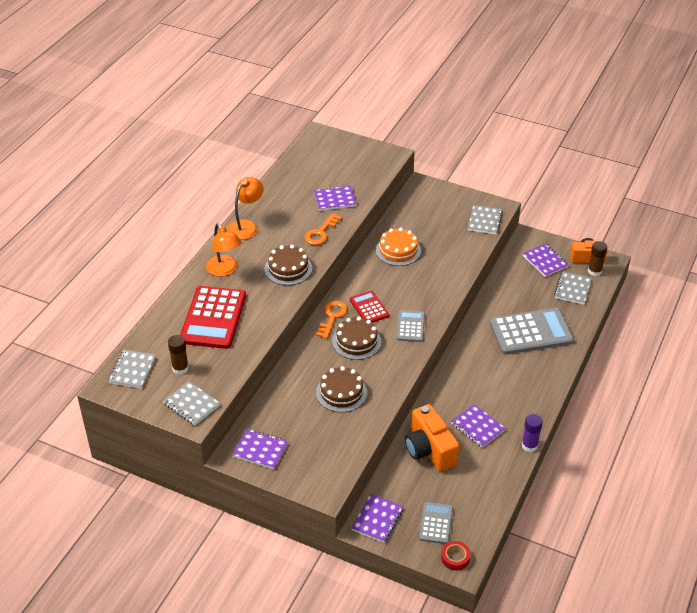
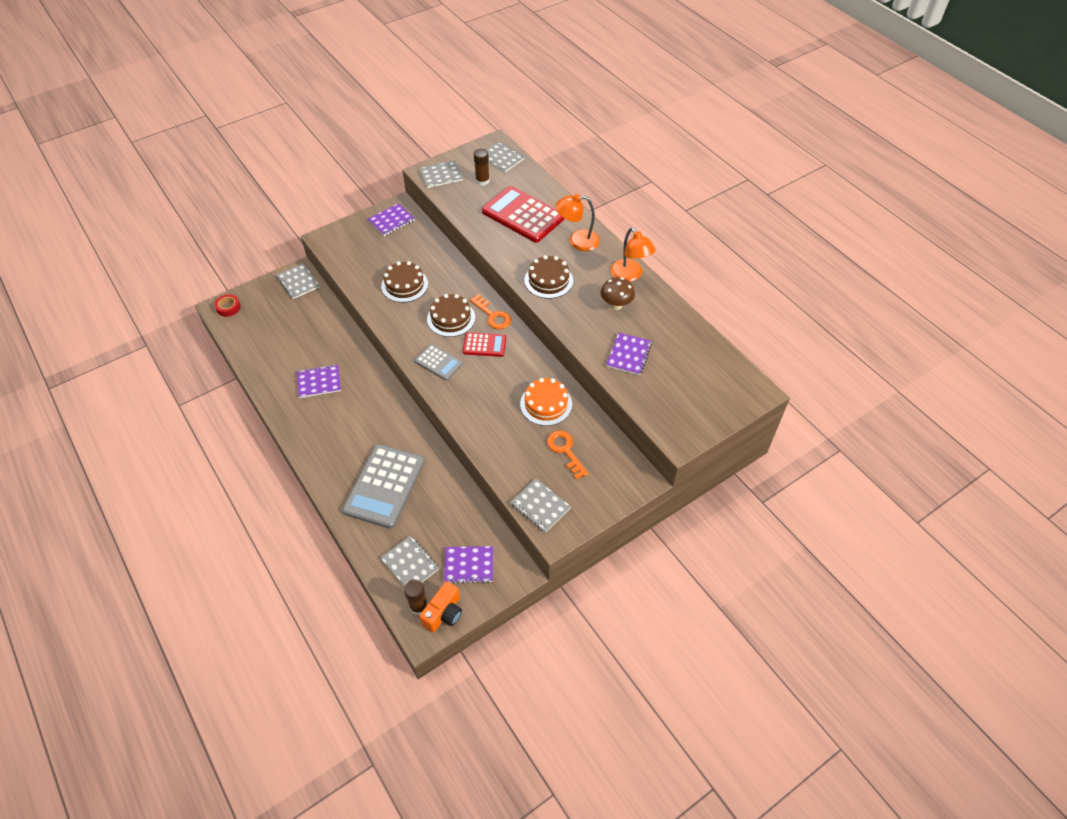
camera: 120 degrees right, 10 degrees up
(287, 222) = (616, 305): none -> brown mushroom
(321, 233) = (583, 322): orange key -> orange key (565, 451)
(377, 519) = (298, 282): purple notebook -> grey notebook
(429, 450) = (326, 340): orange camera -> none
(436, 523) = (264, 311): grey calculator -> none
(529, 445) = (270, 406): purple glue stick -> none

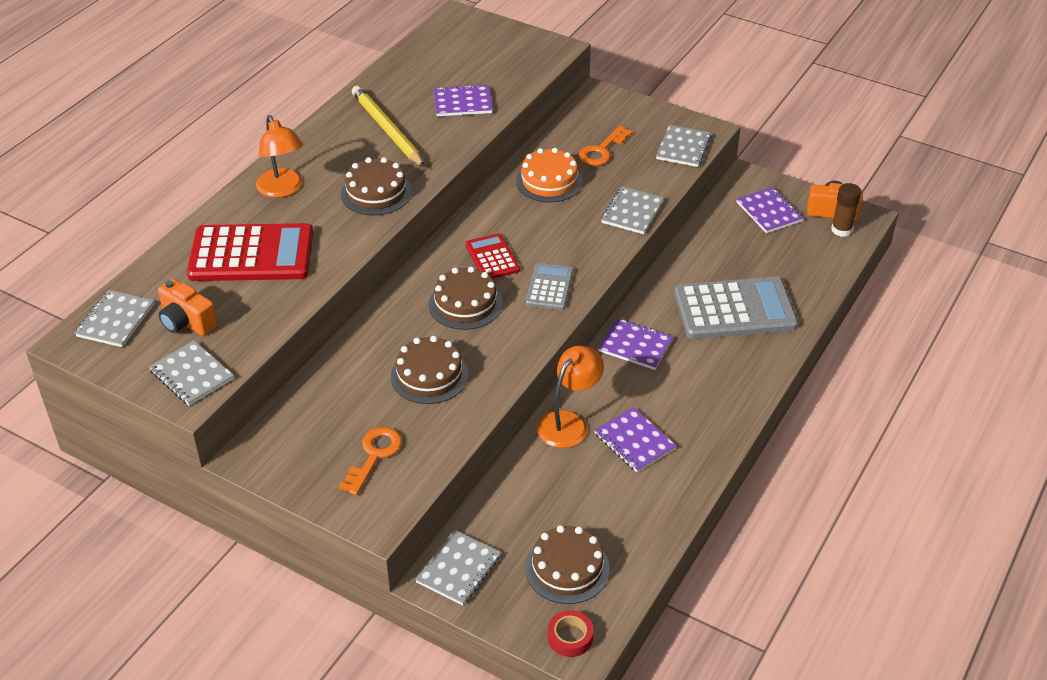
camera: 115 degrees left, 10 degrees down
(264, 321) = (567, 568): none -> brown cake
(391, 221) = (291, 451): purple notebook -> purple notebook (635, 345)
(410, 564) = (805, 252): grey notebook -> grey notebook (632, 212)
(482, 181) = (187, 322): brown glue stick -> orange camera
(493, 315) = (435, 267): orange key -> orange key (374, 456)
(523, 215) = (251, 254): red calculator -> red calculator turned 105 degrees counterclockwise
(616, 305) = (387, 129): brown mushroom -> yellow pencil
(630, 275) = (327, 131): orange lamp -> orange lamp (569, 422)

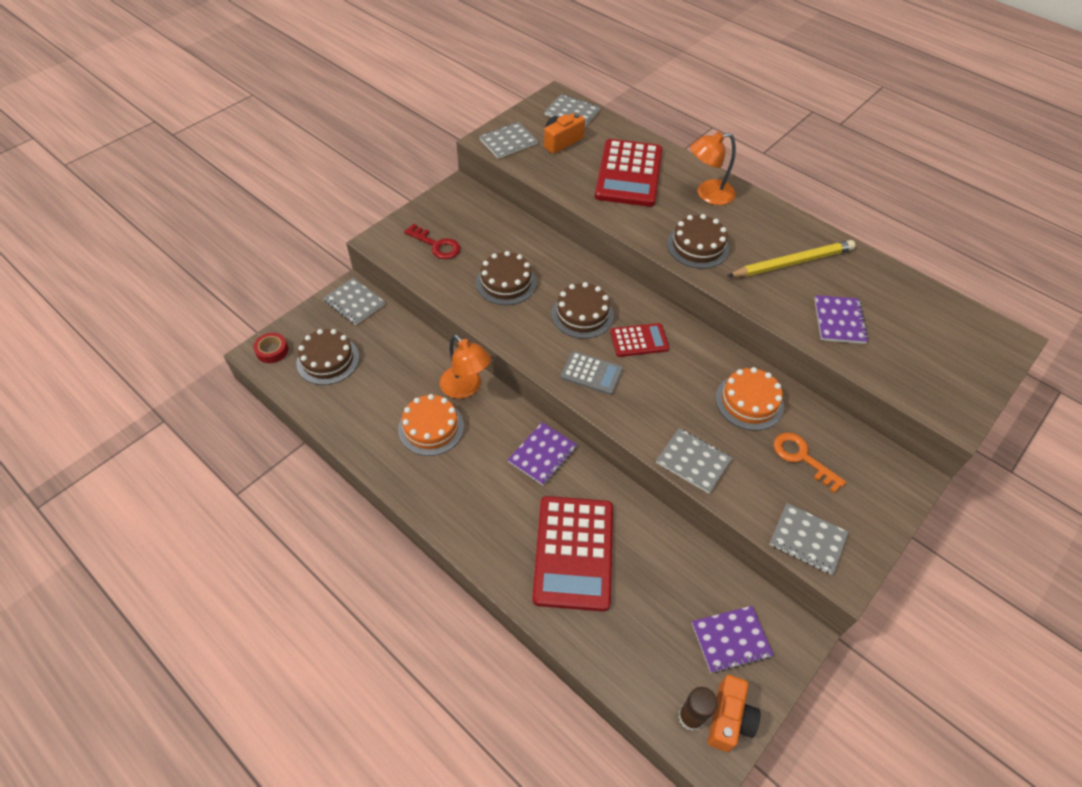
camera: 100 degrees right, 10 degrees up
(374, 456) = (436, 245): orange key -> red key
(634, 441) = (431, 427): purple notebook -> orange cake
(734, 309) = (573, 552): grey calculator -> red calculator

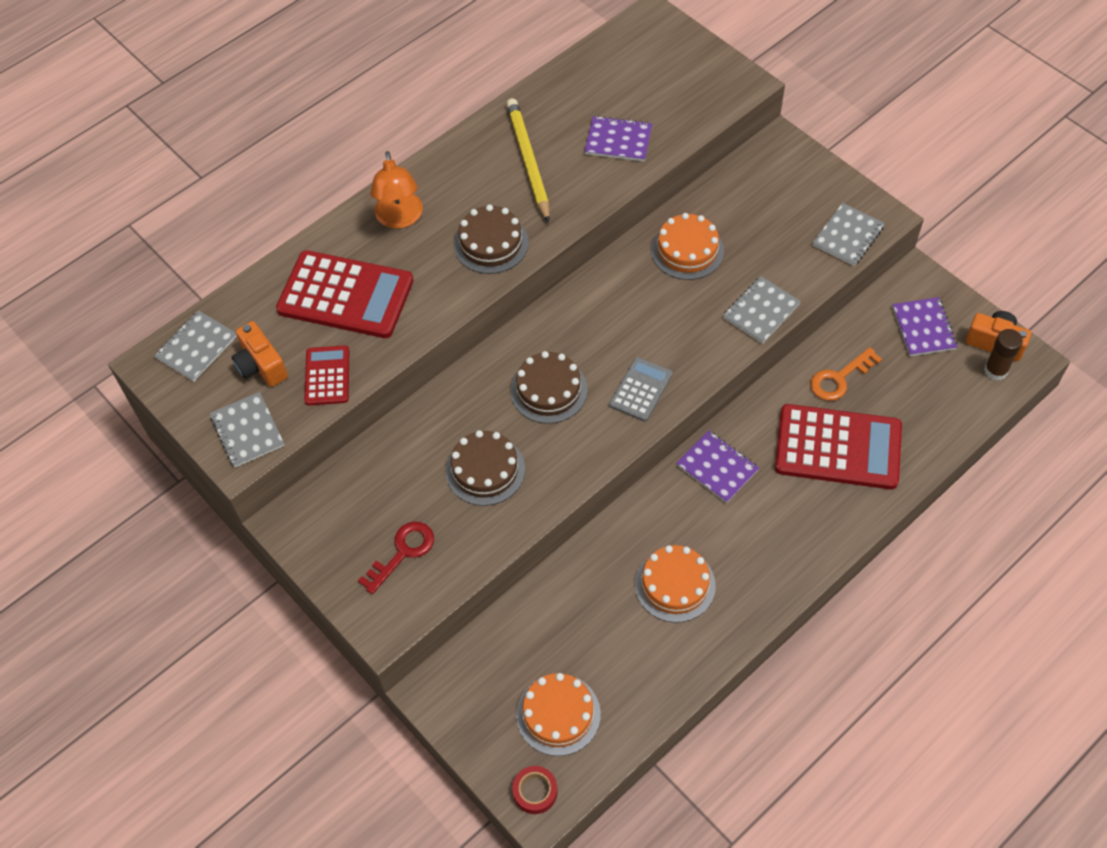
camera: 80 degrees left, 5 degrees up
(328, 360) = (558, 714): brown cake -> orange cake
(354, 302) = (456, 686): grey notebook -> none
(466, 388) = (617, 545): orange lamp -> none
(639, 340) = (595, 337): red calculator -> red calculator (327, 376)
(802, 458) = (758, 221): orange key -> orange key (839, 378)

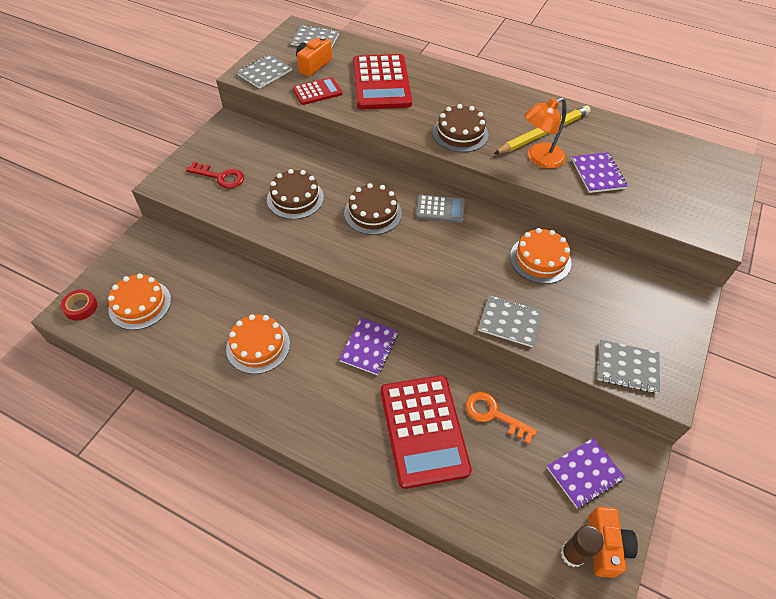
camera: 65 degrees right, 5 degrees down
(400, 218) = (454, 89): orange lamp -> orange lamp (539, 159)
(641, 389) = (397, 263): grey calculator -> grey calculator (440, 209)

